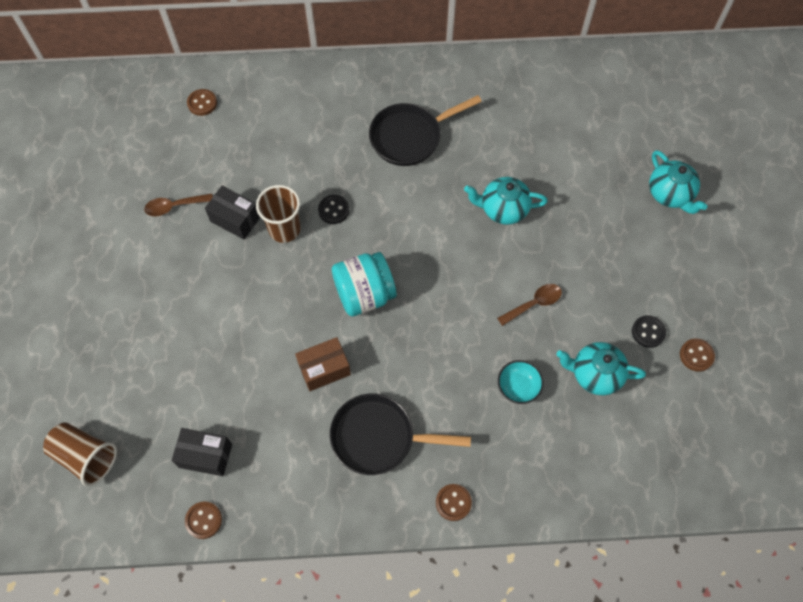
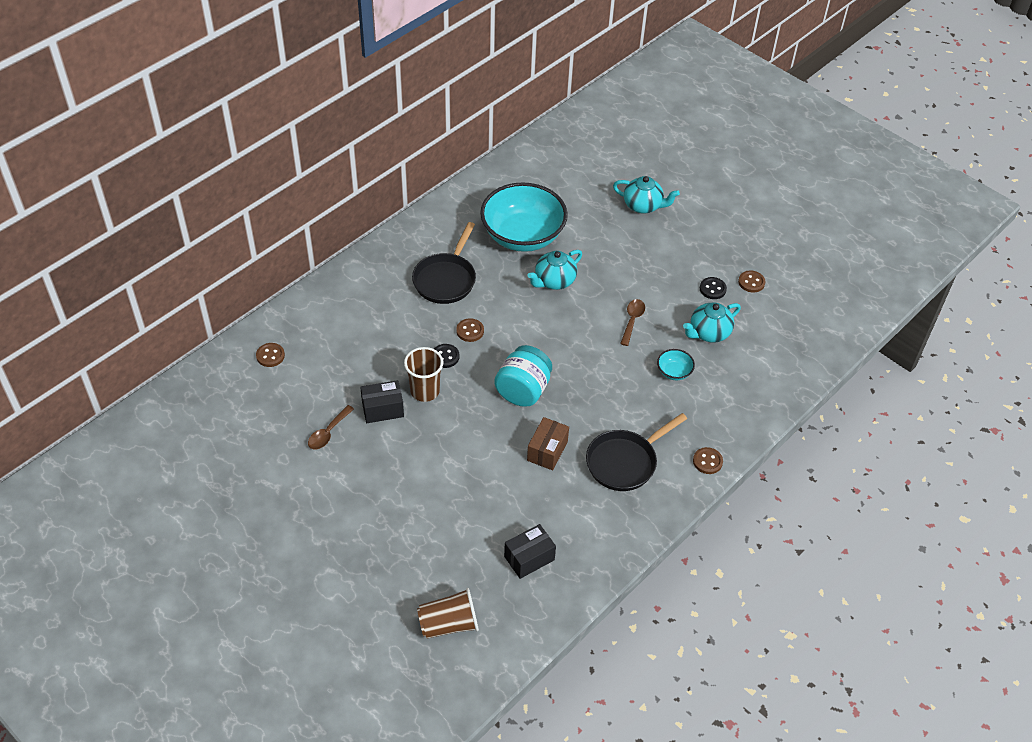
camera: 45 degrees left, 15 degrees down
(203, 520) = (571, 594): brown button -> brown button (470, 331)
(521, 143) = (522, 236): none -> turquoise bowl

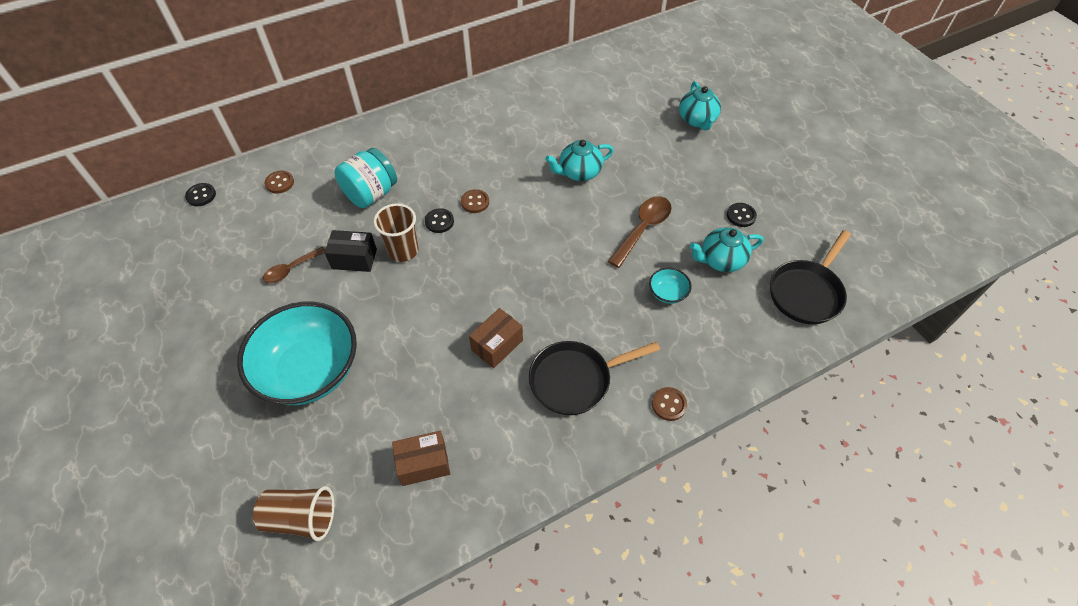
camera: 20 degrees right, 5 degrees up
(197, 386) = (201, 195): none -> black button
(446, 279) = (475, 149): black pan -> black pan (806, 292)
(522, 236) = (566, 124): turquoise bowl -> turquoise bowl (310, 370)
(523, 390) = (500, 274): turquoise jar -> turquoise jar (371, 194)
(529, 558) = (424, 464): black box -> brown box
(632, 320) = (643, 229): brown spoon -> brown spoon, size x1.55
(643, 206) = (697, 120): turquoise teapot -> turquoise teapot turned 45 degrees clockwise
(751, 282) = (786, 218): brown button -> none

